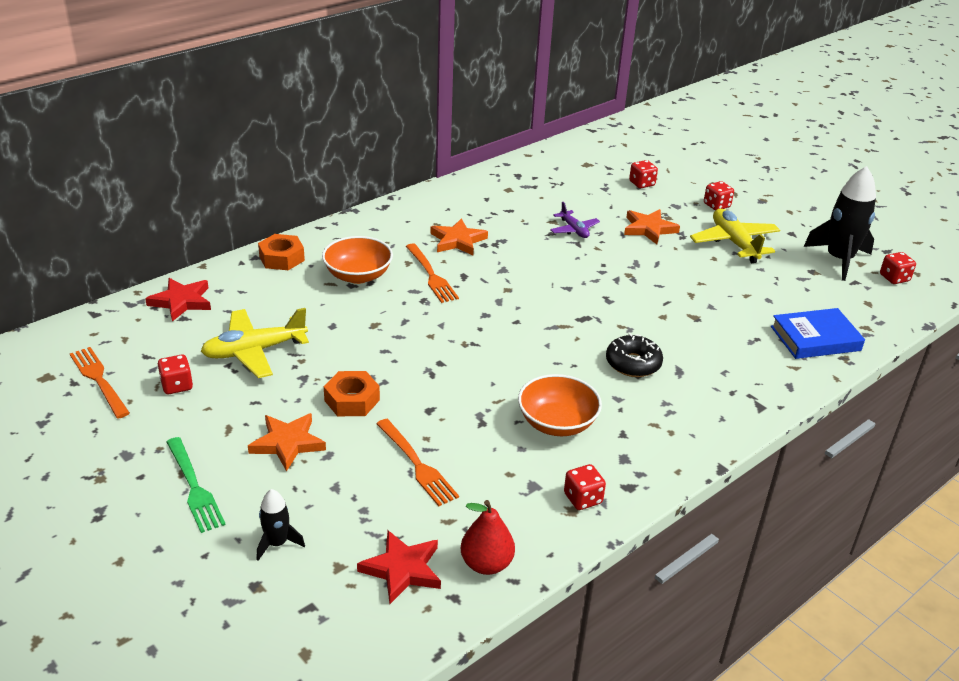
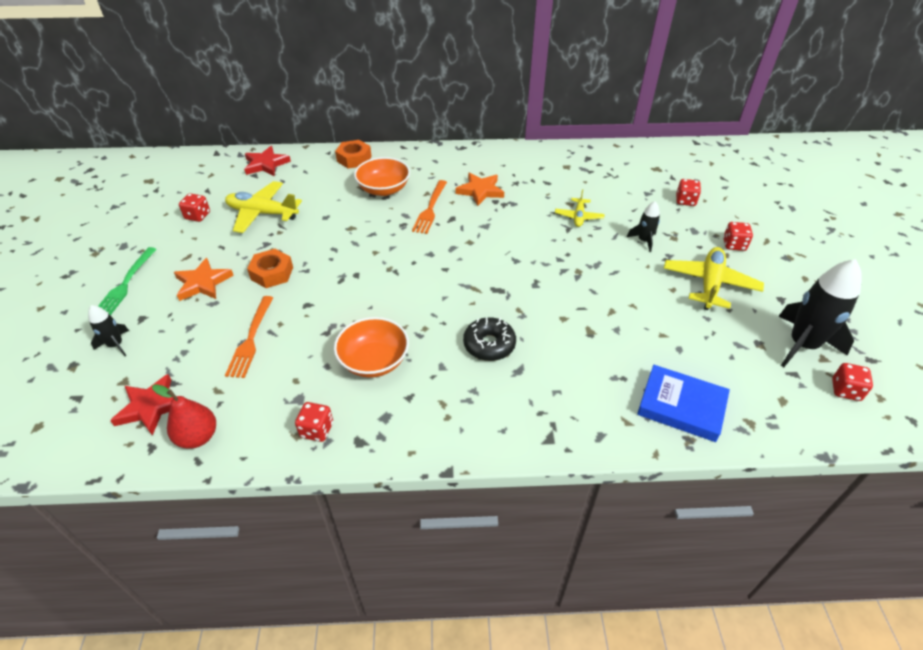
camera: 40 degrees right, 10 degrees up
(99, 380) = (168, 194): orange fork -> none
(574, 230) = (578, 217): purple plane -> yellow plane
(649, 229) = (643, 240): orange star -> black rocket

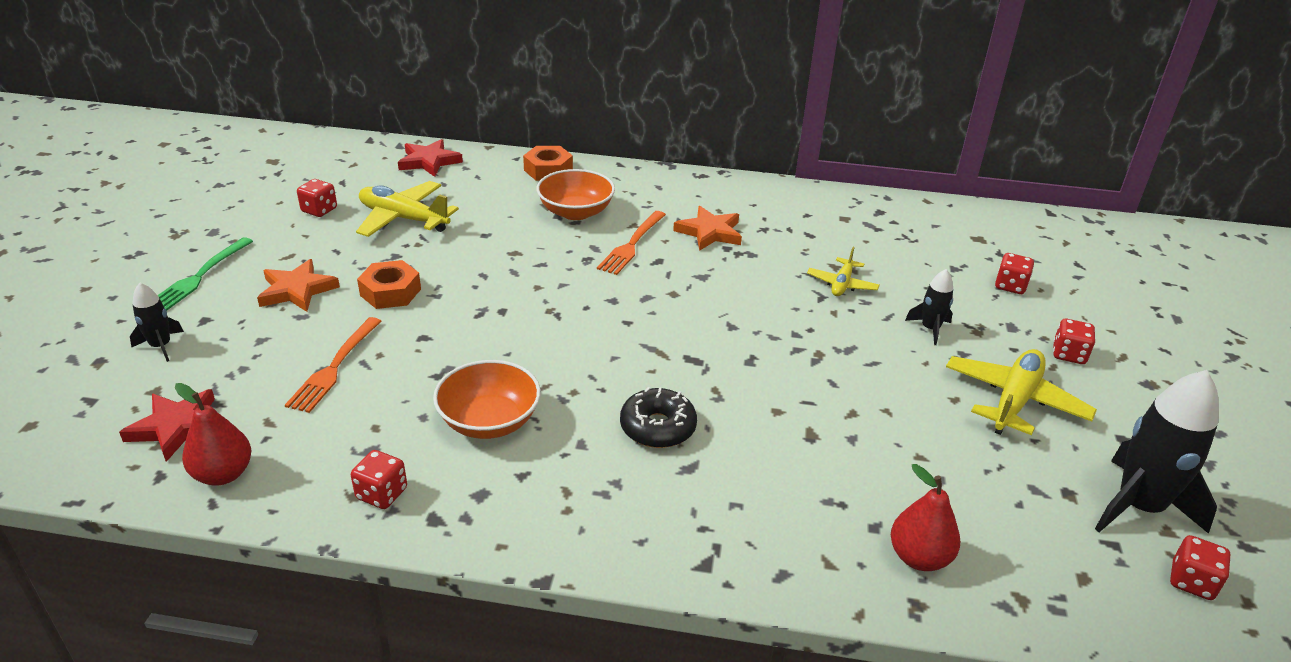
camera: 10 degrees right, 10 degrees down
(681, 406) = (919, 557): blue book -> red pear

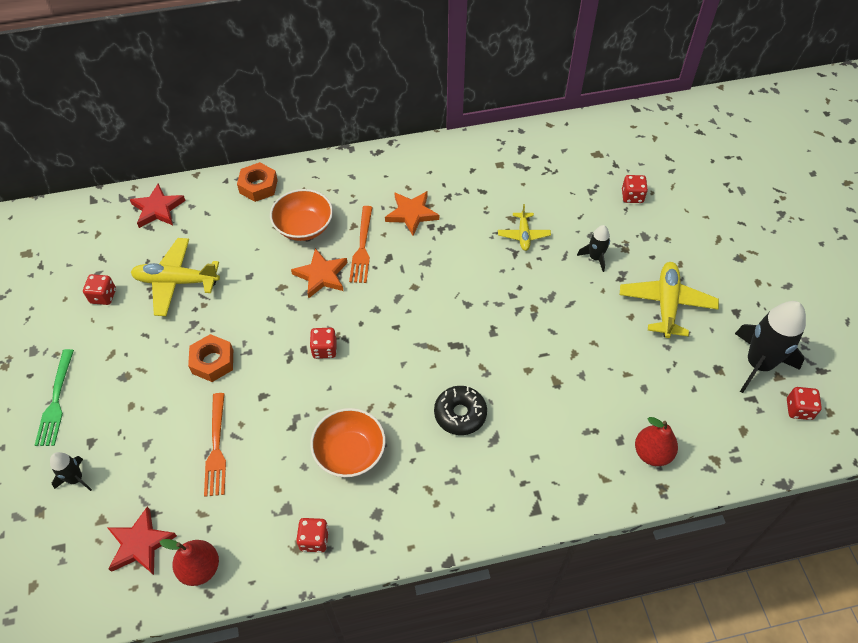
camera: 20 degrees left, 20 degrees up
(297, 290) = (141, 386): orange star -> orange star (321, 275)
(1068, 354) = (686, 249): red dice -> red dice (324, 349)

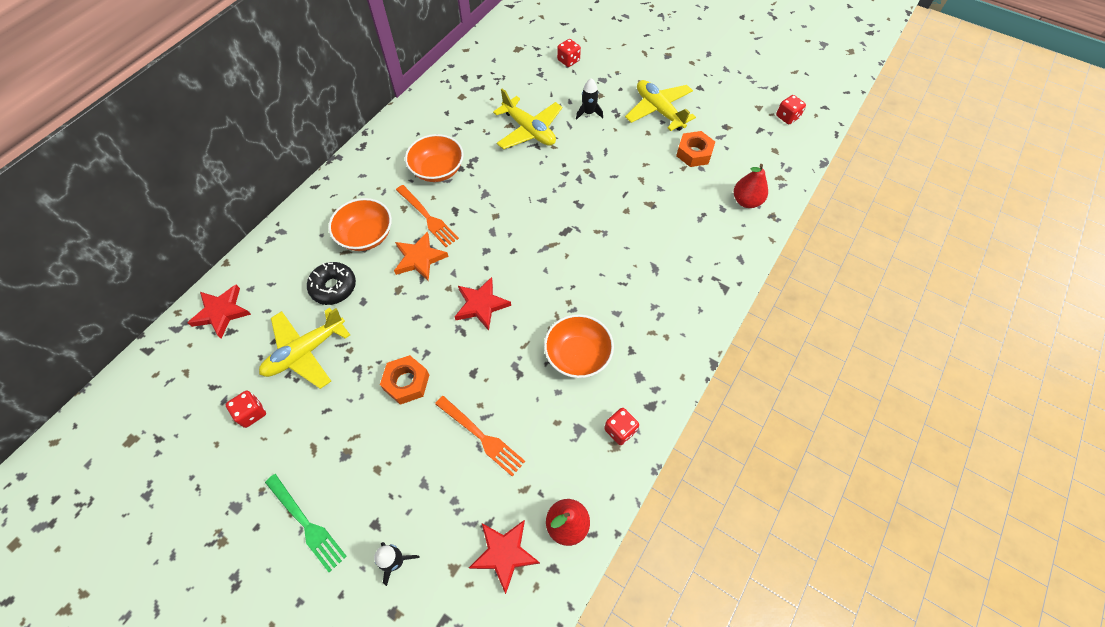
camera: 45 degrees left, 5 degrees up
(258, 186) = (293, 233): orange nut -> orange nut (694, 153)
(324, 349) = (481, 305): red dice -> red star
(411, 214) = (437, 170): orange star -> orange bowl
(460, 414) = (617, 270): black donut -> black donut (333, 287)
(523, 235) = (529, 130): yellow plane -> yellow plane, size x1.74
(759, 364) = (742, 108): black rocket -> none

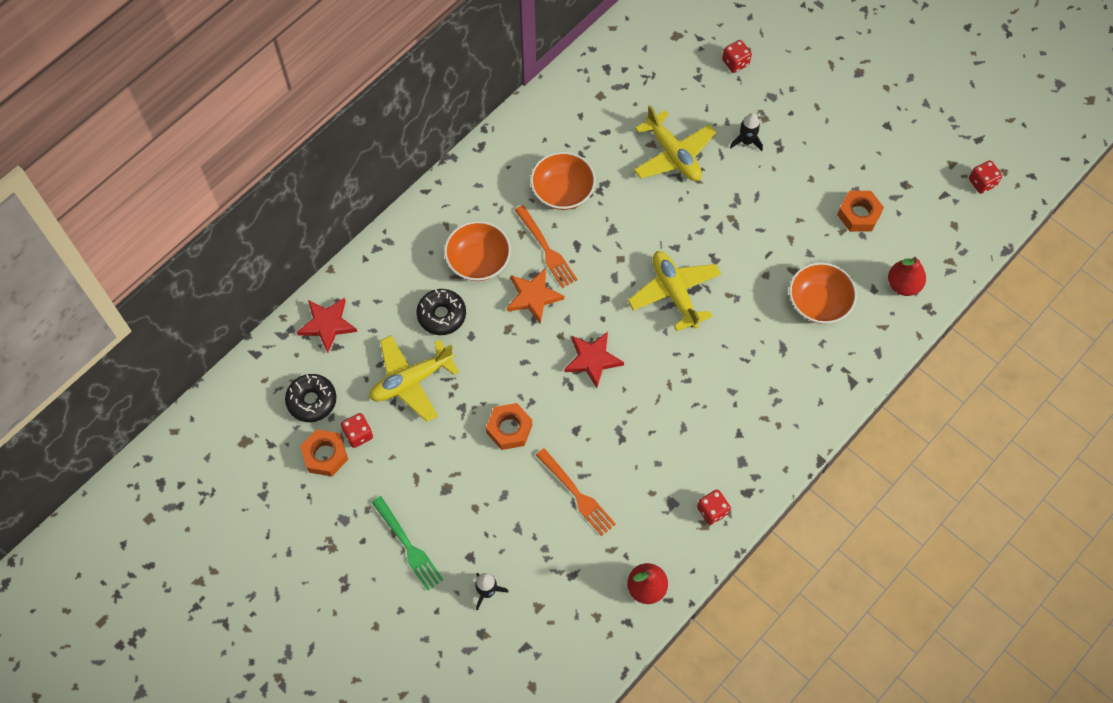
camera: 10 degrees right, 5 degrees up
(204, 387) = (312, 401): none -> black donut
(216, 440) = (325, 455): none -> orange nut
(504, 553) = (585, 602): red star -> none
(577, 355) = (683, 429): orange bowl -> orange bowl (818, 302)
(659, 110) = (830, 150): yellow plane -> yellow plane (674, 293)

